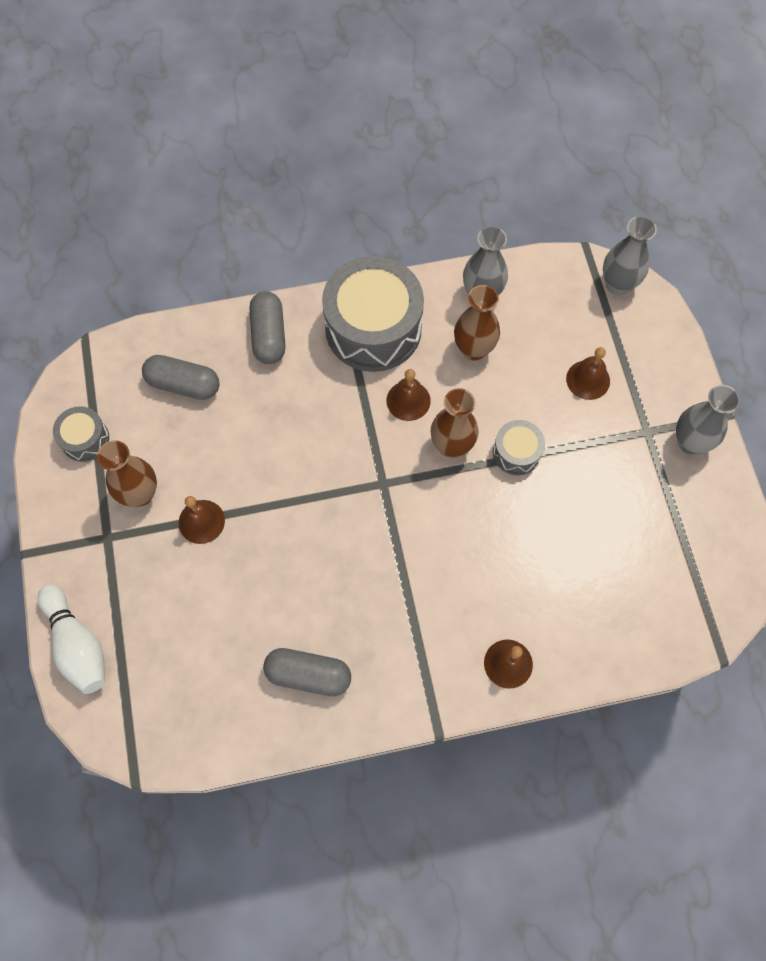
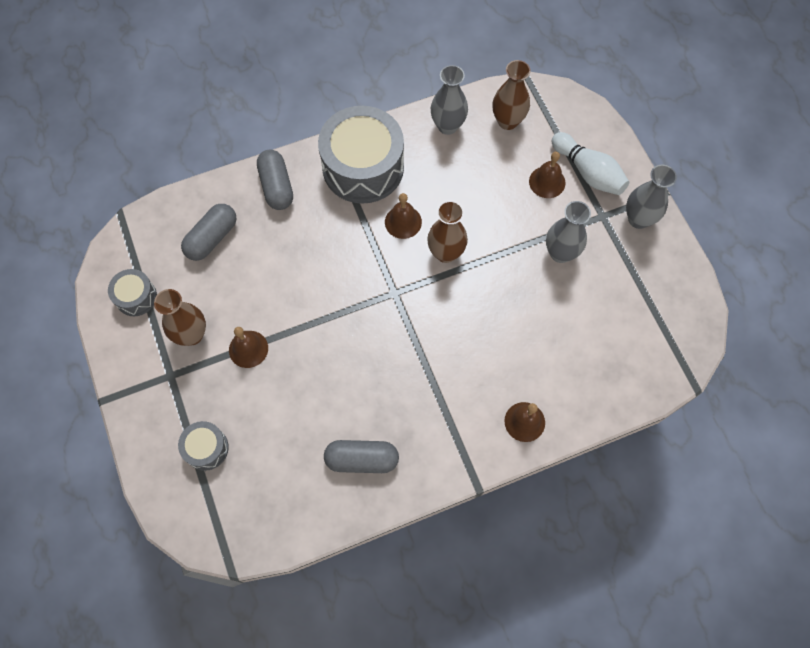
camera: 10 degrees left, 0 degrees up
(77, 644) = (162, 468): white bowling pin -> white bowling pin (588, 172)
(183, 384) = (212, 238): grey capsule -> grey capsule turned 60 degrees counterclockwise
(473, 349) = (449, 172): brown vase -> brown vase (507, 121)
(516, 452) = (500, 250): grey drum -> grey drum (206, 448)
(618, 284) = (557, 101): grey vase -> grey vase (560, 253)

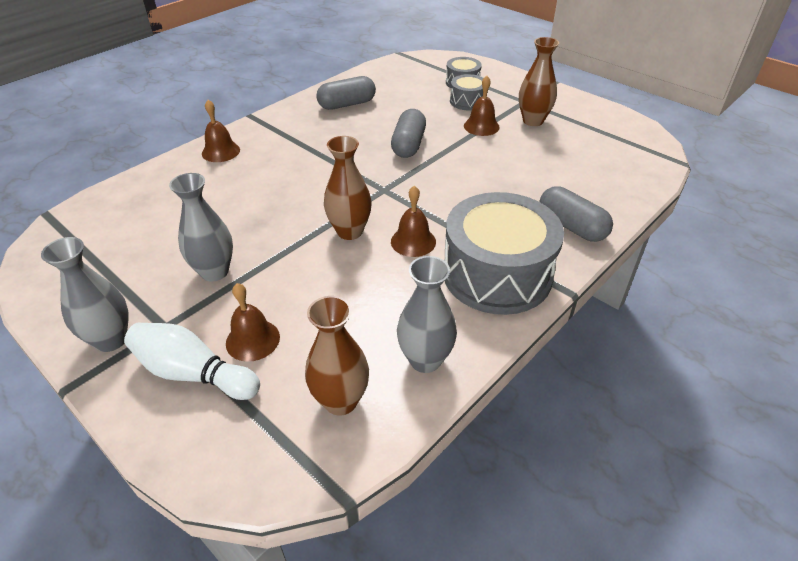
camera: 155 degrees right, 25 degrees down
(136, 297) = (600, 126): grey drum -> grey drum (467, 101)
(212, 238) = (586, 173): grey capsule -> grey capsule (408, 145)

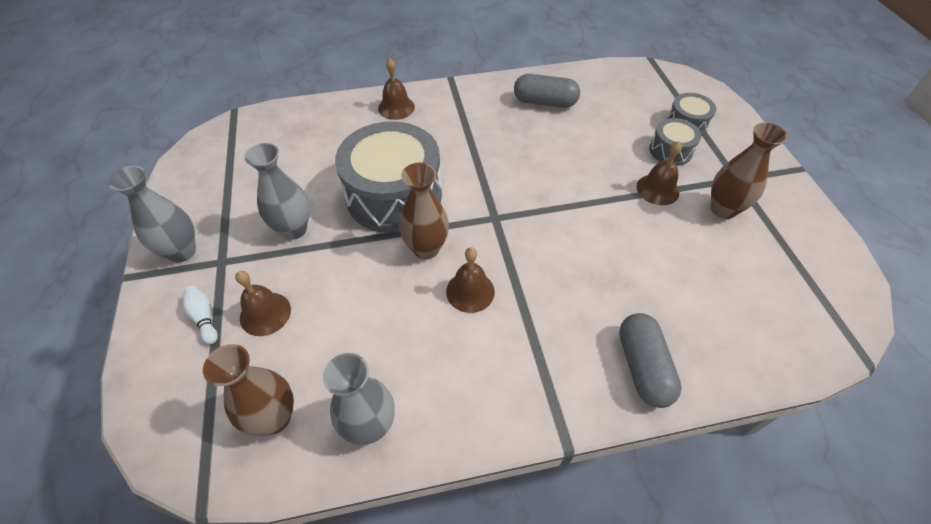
camera: 35 degrees right, 10 degrees up
(193, 373) = (204, 318): white bowling pin -> white bowling pin, size x0.52
(408, 145) = (562, 177): grey capsule -> none
(497, 274) = (514, 376): grey drum -> grey drum (394, 195)

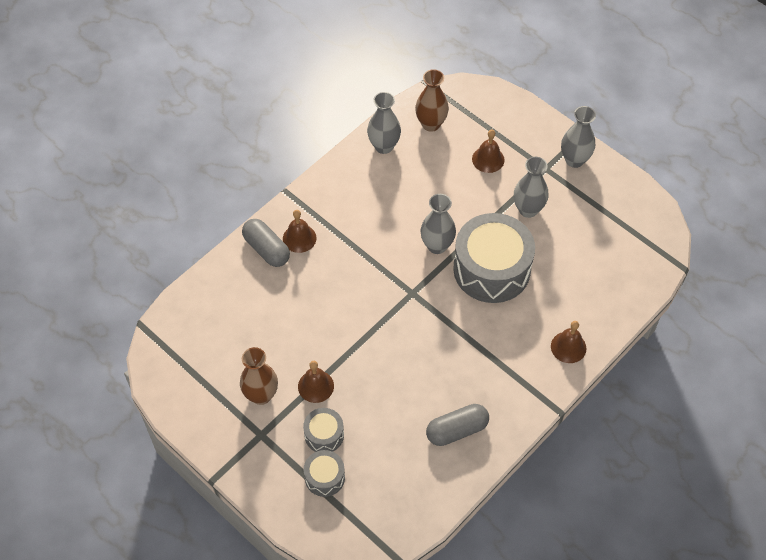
camera: 145 degrees right, 5 degrees up
(204, 318) = (516, 139): white bowling pin -> none
(426, 248) = (437, 246): brown vase -> grey vase
(470, 291) = (389, 235): brown bell -> brown bell (299, 238)

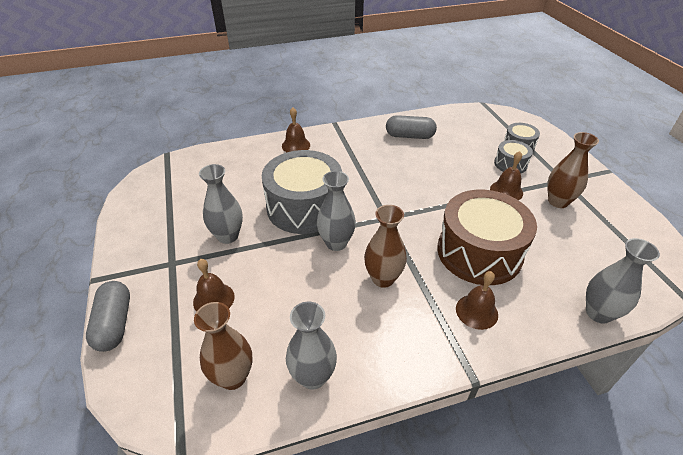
camera: 150 degrees left, 15 degrees down
(266, 249) = (520, 316): grey capsule -> grey capsule (114, 324)
(316, 294) = (479, 252): none -> brown drum
(380, 232) = (383, 278): none -> brown vase
(574, 160) = (138, 258): grey vase -> grey vase (598, 313)

